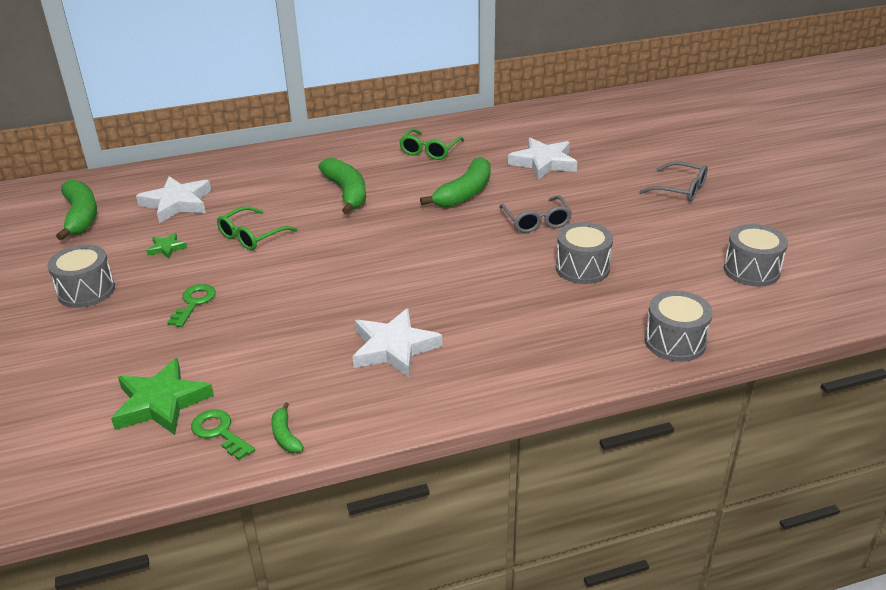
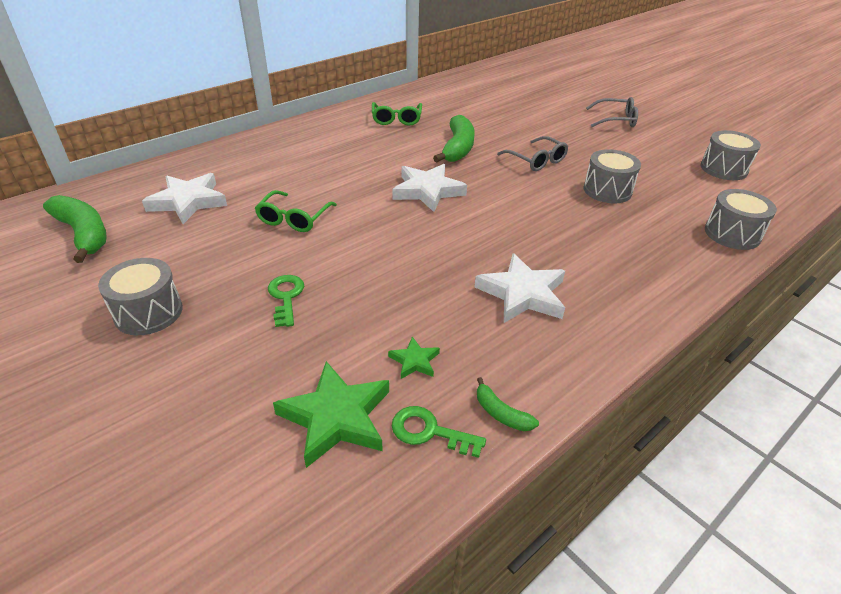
camera: 25 degrees left, 5 degrees up
(166, 248) = (211, 247): green star -> green star (414, 361)
(346, 193) = (354, 164): green banana -> none
(544, 163) = (498, 115): white star -> white star (427, 191)

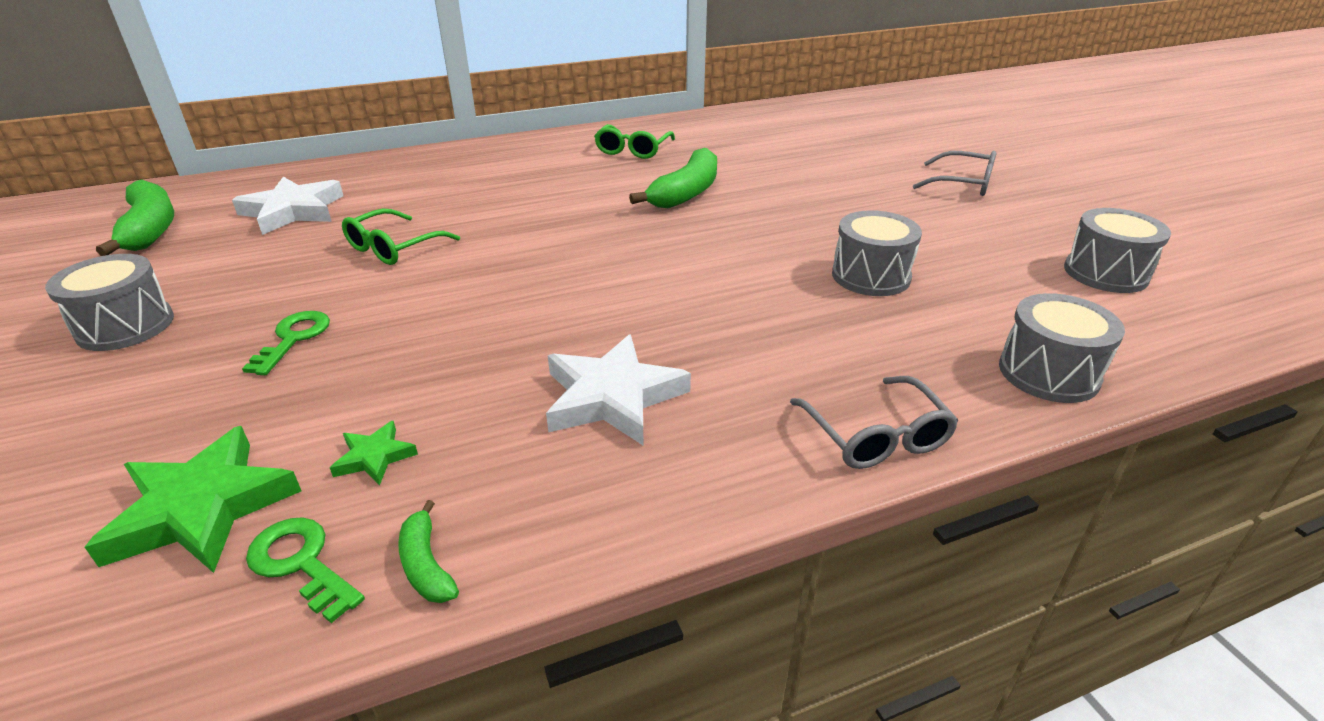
camera: 20 degrees right, 5 degrees down
(427, 191) = (596, 239): white star -> none
(536, 160) = (789, 222): grey glasses -> grey glasses (876, 436)

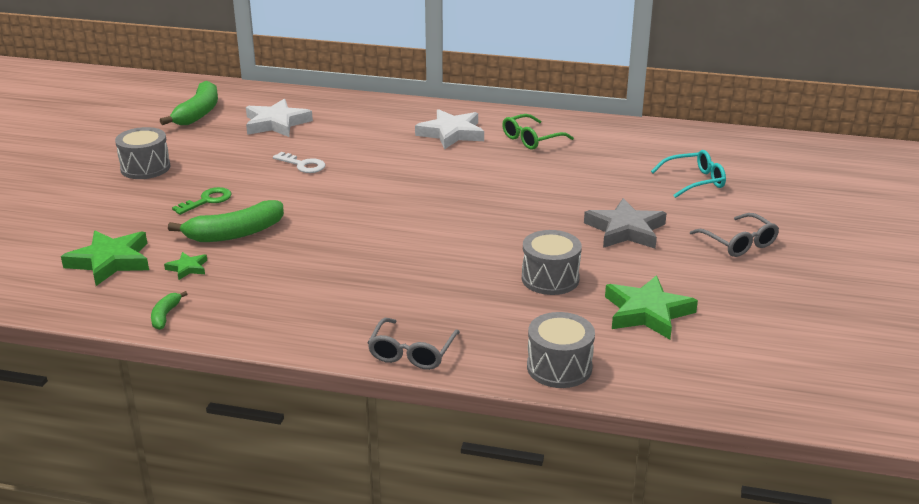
camera: 35 degrees right, 5 degrees down
(301, 563) = (125, 295): green key -> none
(394, 248) = (303, 165): green glasses -> white key
(612, 397) = (314, 284): white star -> white star (451, 133)
(686, 192) = (520, 184): green banana -> green banana (235, 233)
(837, 145) = (694, 181): none -> turquoise glasses
(855, 203) = (625, 230): none -> grey star
(1012, 274) = (647, 312): none -> green star
(1105, 273) = (718, 337): grey drum -> none

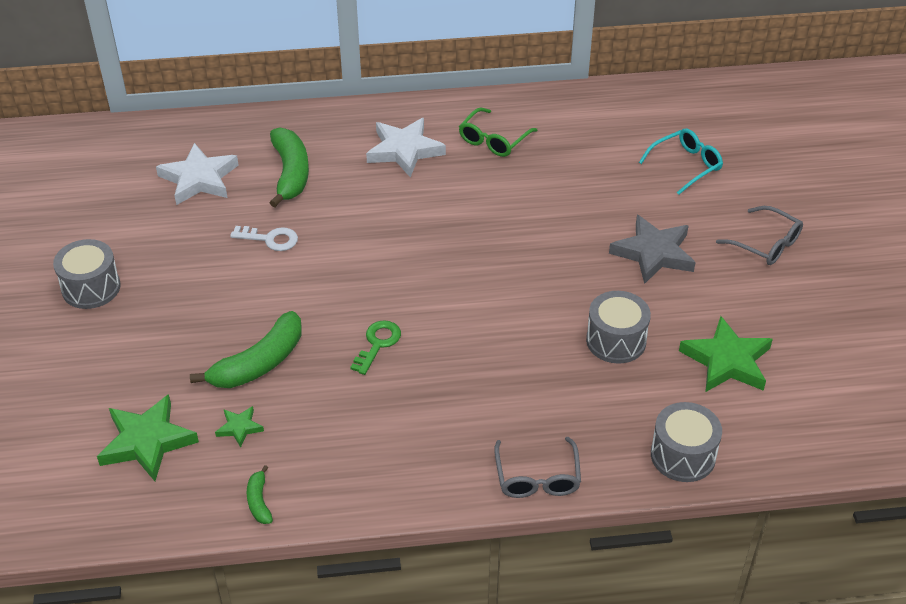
camera: 20 degrees left, 15 degrees up
(198, 113) = (96, 183): green banana -> green banana (290, 173)
(207, 200) = (197, 321): green key -> green key (378, 343)

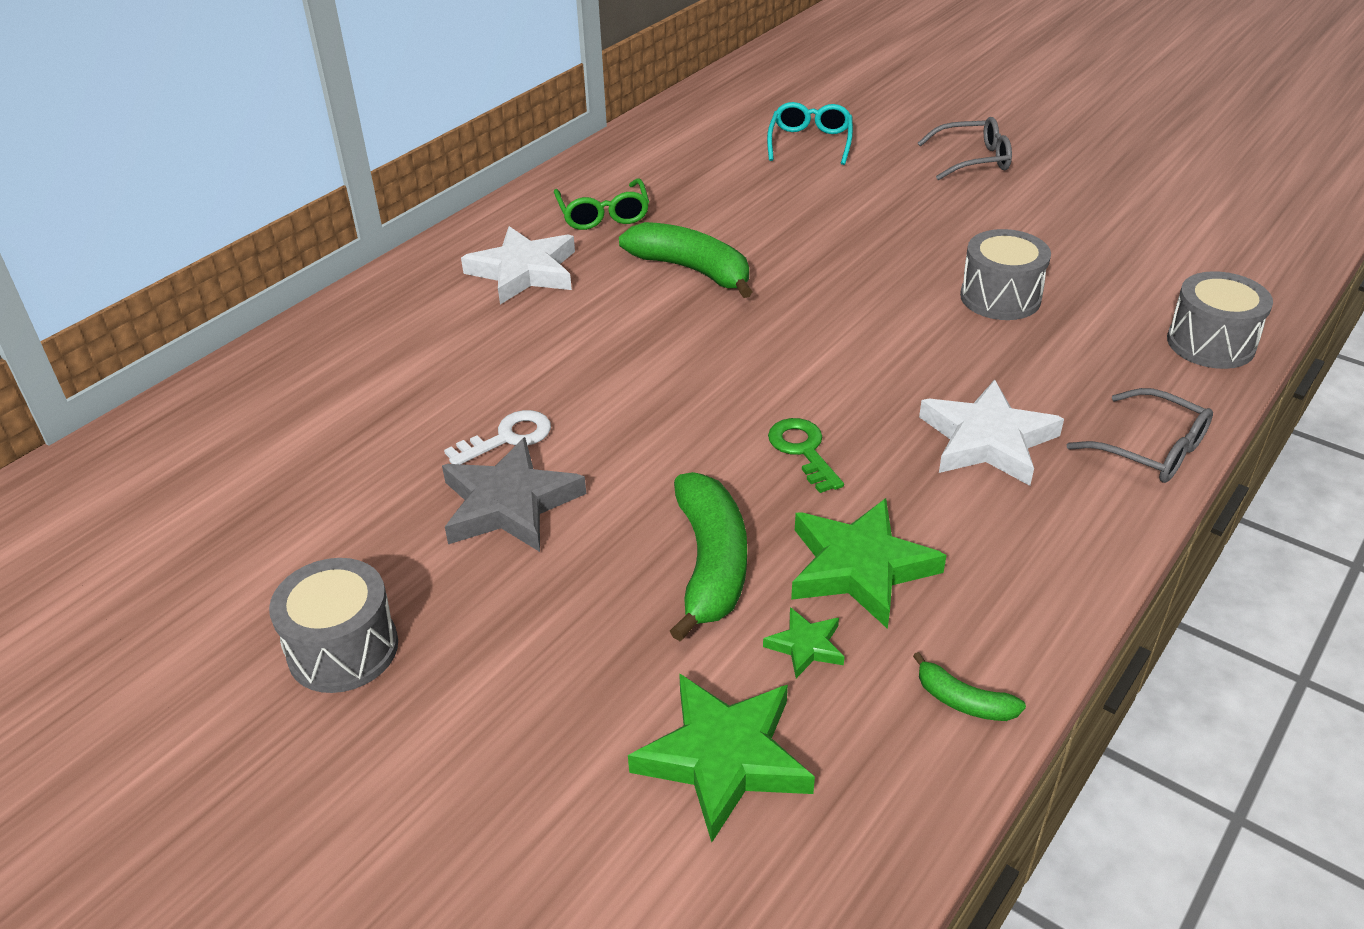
camera: 45 degrees left, 5 degrees down
(199, 179) = (308, 437): white star -> white star (987, 440)
(290, 173) = (423, 363): green banana -> green banana (691, 270)
(653, 253) = (904, 216): grey star -> grey star (509, 504)
(727, 361) = (1104, 254): green star -> green star (859, 568)

